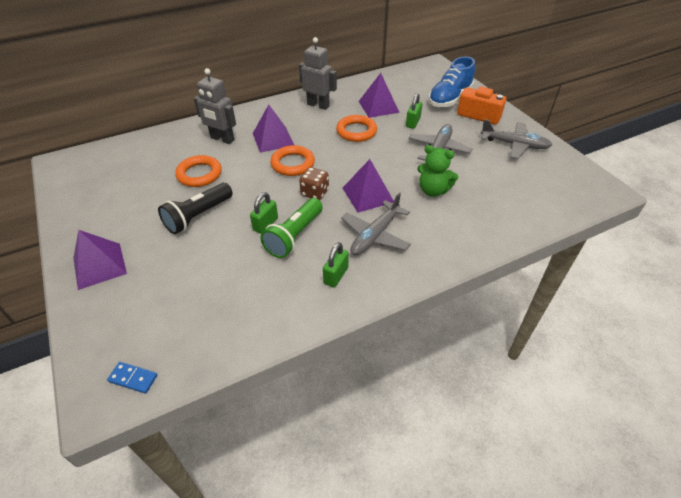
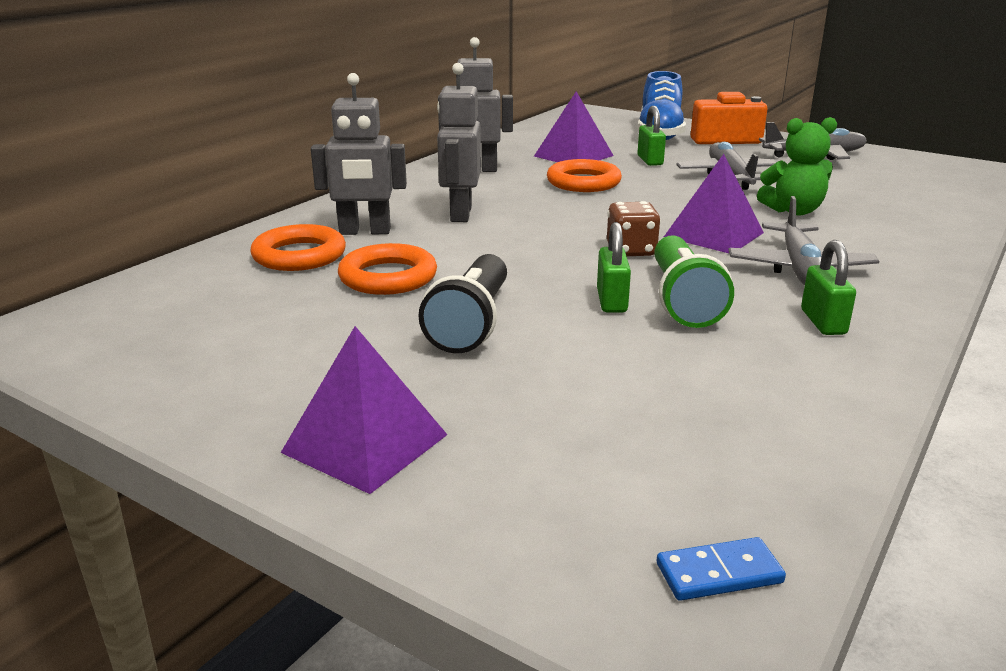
camera: 30 degrees left, 20 degrees down
(273, 139) = (460, 214): purple pyramid -> grey robot
(293, 164) = (540, 231): orange ring -> orange ring (299, 255)

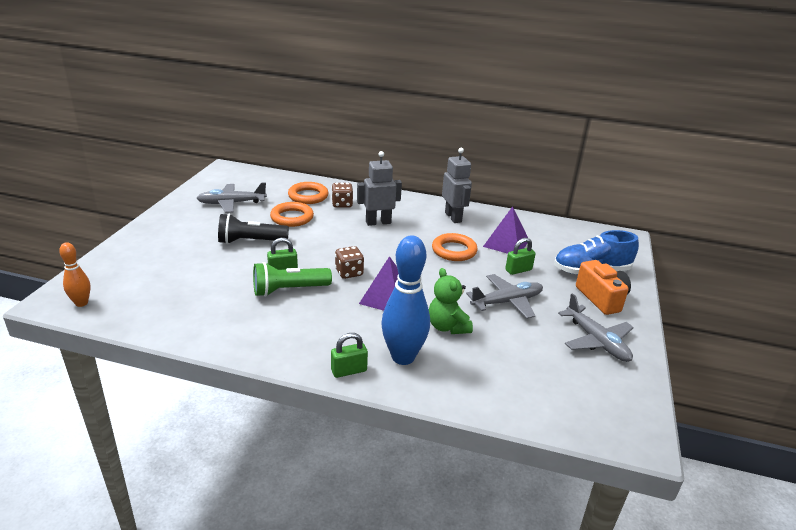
camera: 70 degrees right, 5 degrees up
(364, 232) = (342, 204): grey robot -> brown dice
(365, 443) = (158, 235): purple pyramid -> none
(719, 573) = (81, 303): blue domino -> orange bowling pin
(799, 268) = (345, 326): grey plane -> grey plane (232, 203)
(823, 322) = (274, 331): green padlock -> green padlock (349, 370)
(874, 242) = (403, 357): none -> blue bowling pin

